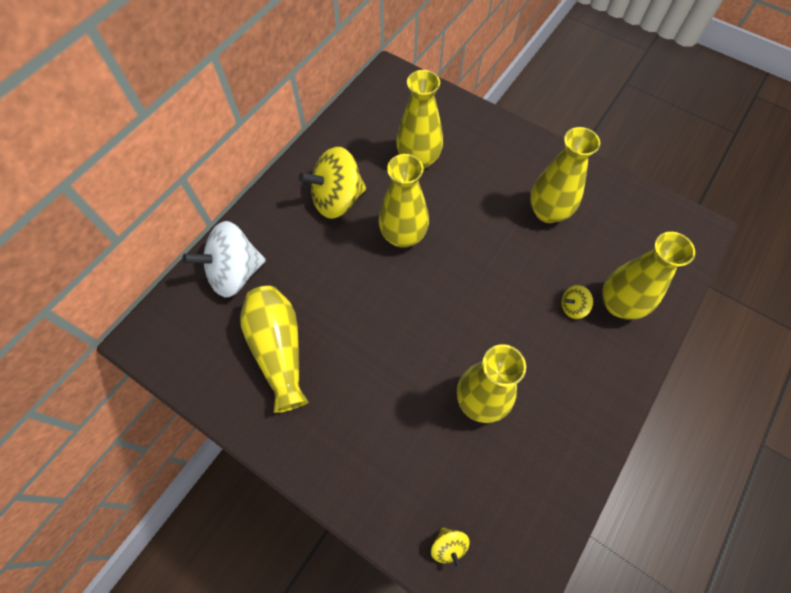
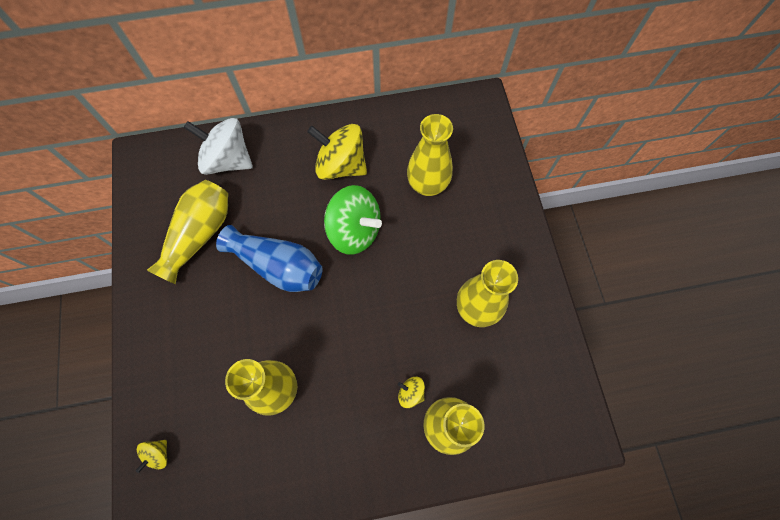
camera: 45 degrees right, 5 degrees up
(374, 313) = (278, 266): none -> blue vase
(403, 236) = (354, 230): yellow vase -> green spinning top

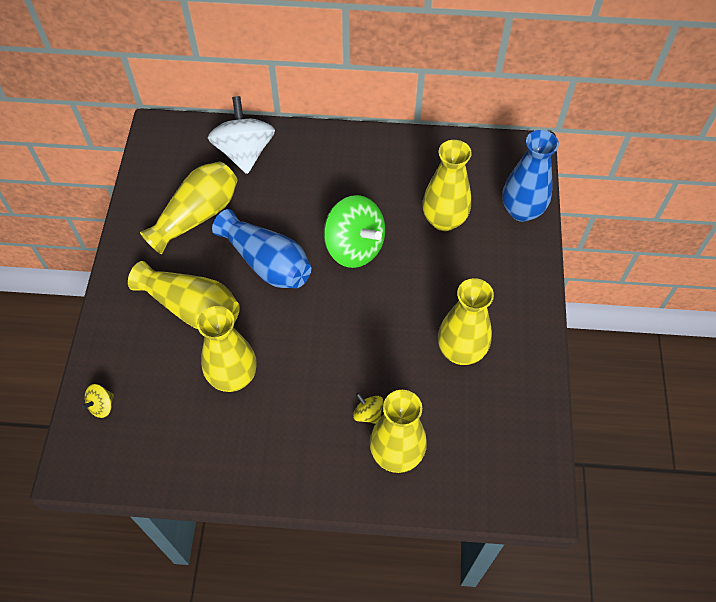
camera: 15 degrees right, 10 degrees down
(219, 330) = (192, 308): none -> yellow vase
(228, 160) = (244, 152): white spinning top -> white spinning top turned 45 degrees clockwise
(341, 165) = (358, 182): yellow spinning top -> none
(492, 159) = (521, 211): none -> blue vase

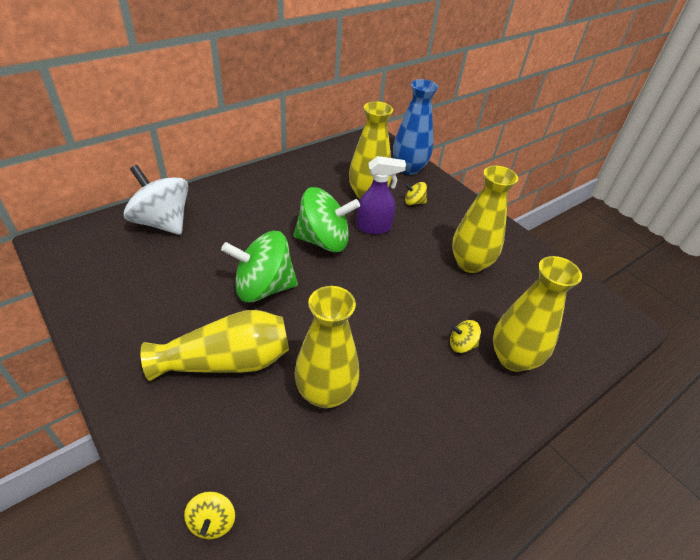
camera: 45 degrees left, 15 degrees down
(197, 216) = (160, 287): yellow vase -> none
(267, 262) = (263, 287): blue vase -> green spinning top
(412, 260) = (374, 227): none -> purple spray bottle
(481, 254) = (414, 202): none -> yellow spinning top

